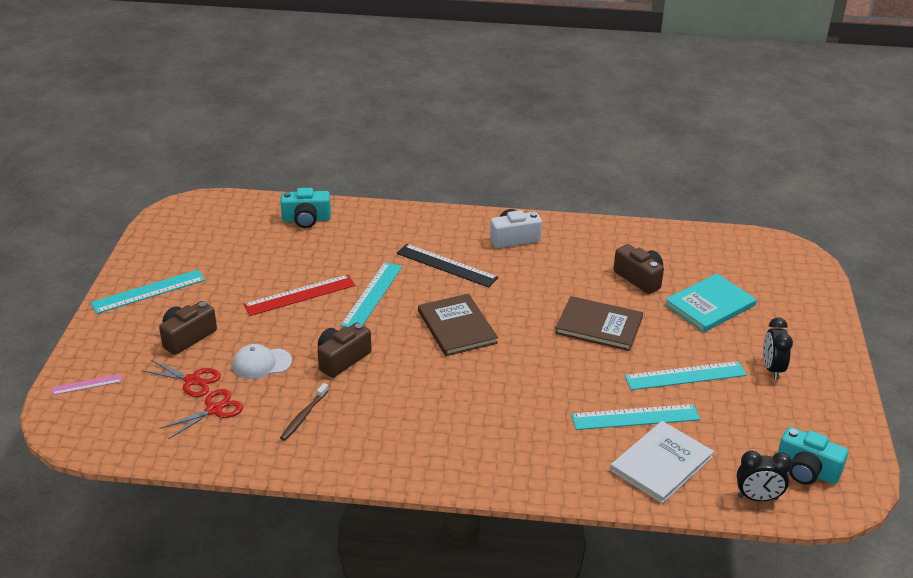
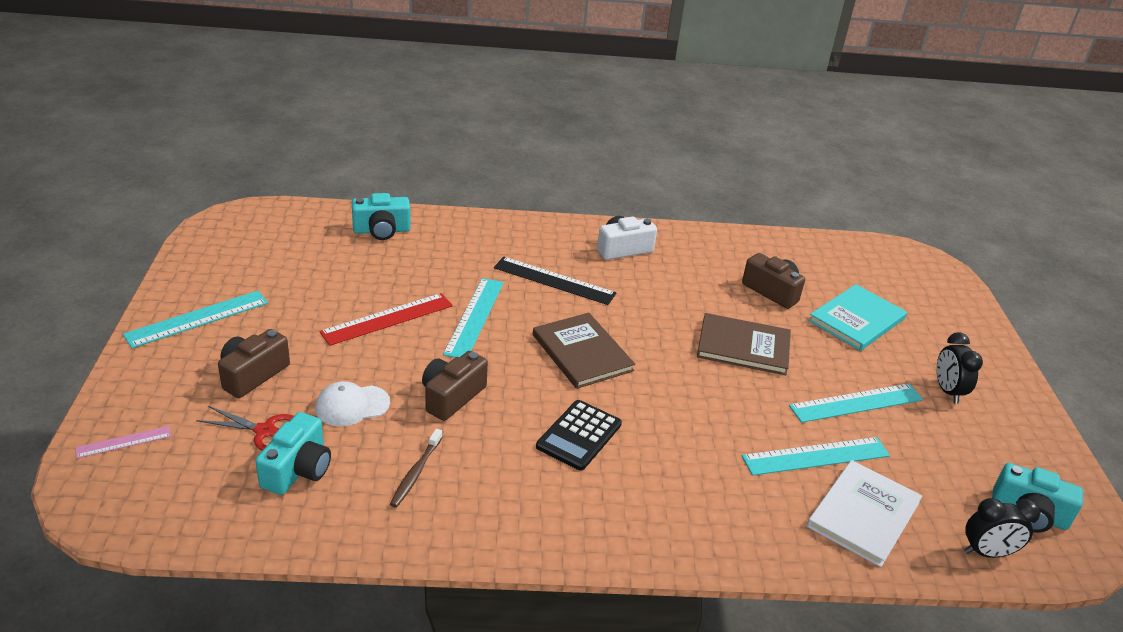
camera: 10 degrees left, 0 degrees up
(214, 410) = (298, 469): red scissors -> turquoise camera
(439, 393) = (579, 435): none -> black calculator

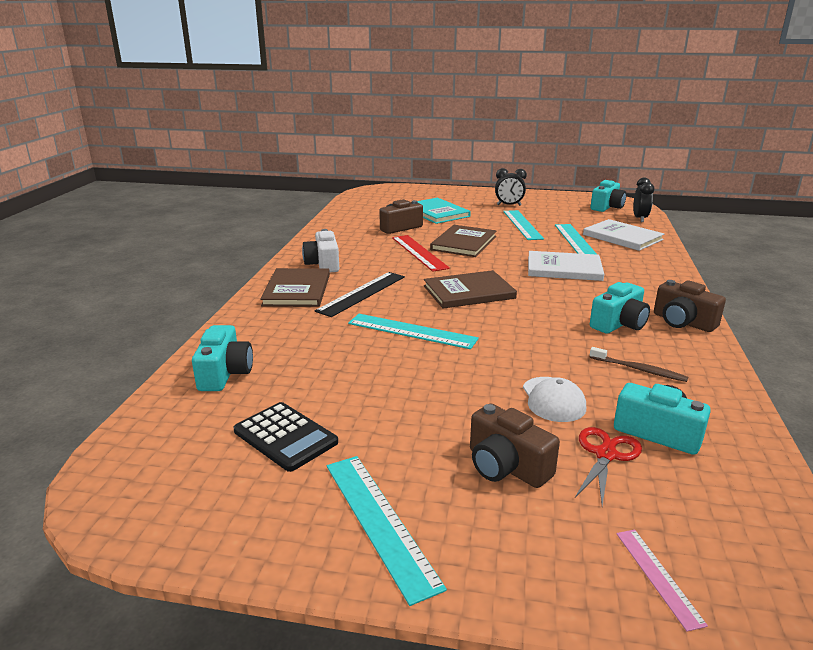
camera: 75 degrees left, 10 degrees down
(387, 319) = (406, 375): red ruler -> red ruler (419, 252)
(452, 397) = (532, 348): brown camera -> brown camera (683, 322)
(527, 470) = (619, 324): none -> turquoise camera
(549, 242) = (297, 290): none -> brown book
(579, 435) = (572, 302): black calculator -> black calculator (285, 437)
(690, 436) = (564, 268): none -> white book

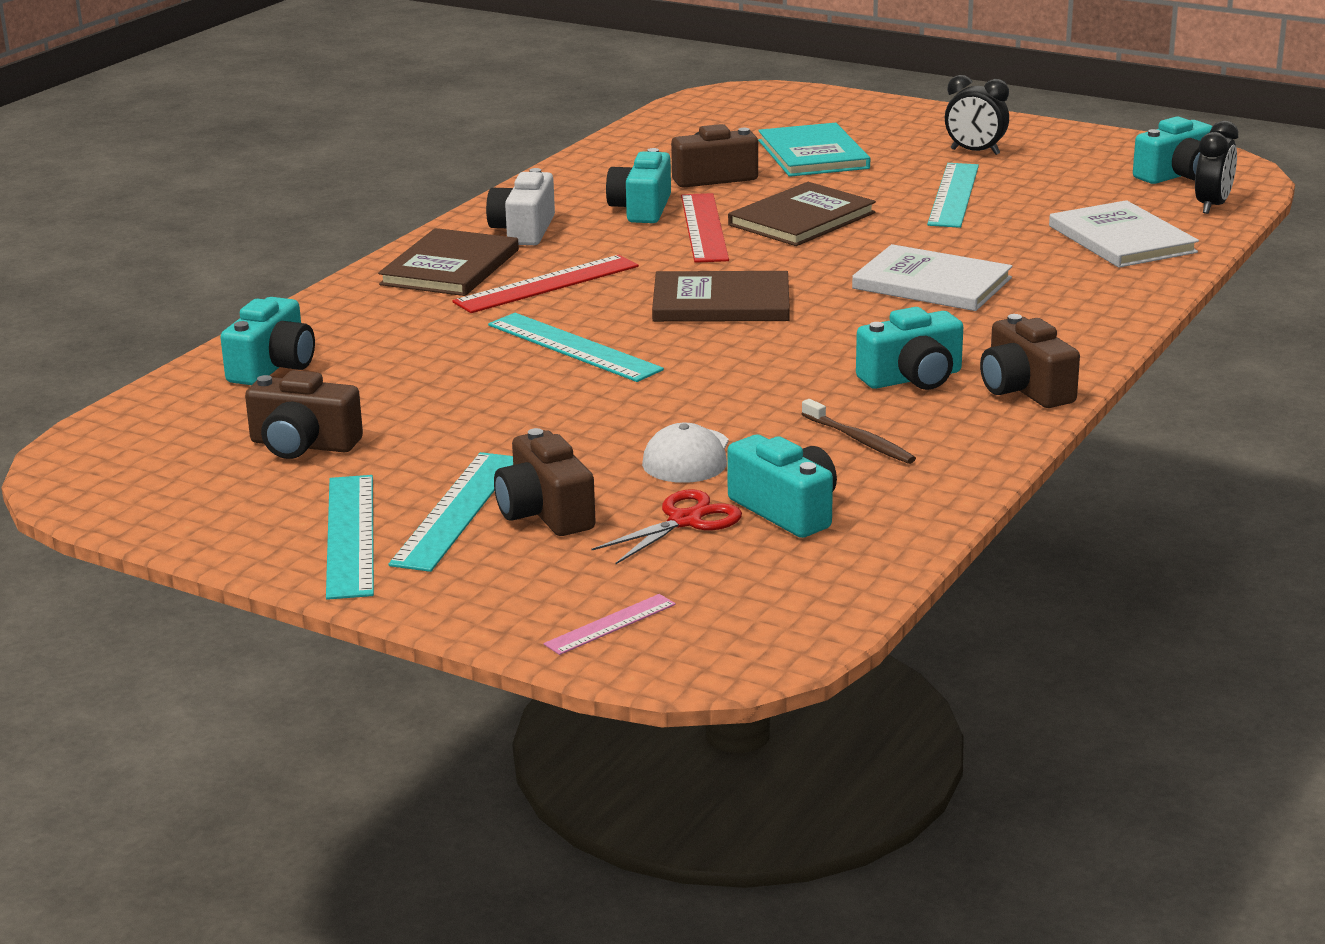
camera: 20 degrees right, 0 degrees up
(285, 437) = (303, 445): black calculator -> brown camera
(362, 293) = (547, 284): black ruler -> red ruler
(377, 246) = (642, 209): none -> turquoise camera
(575, 240) = (1019, 235): turquoise ruler -> turquoise ruler (456, 510)
(658, 576) = (610, 624): pink ruler -> pink ruler turned 45 degrees clockwise

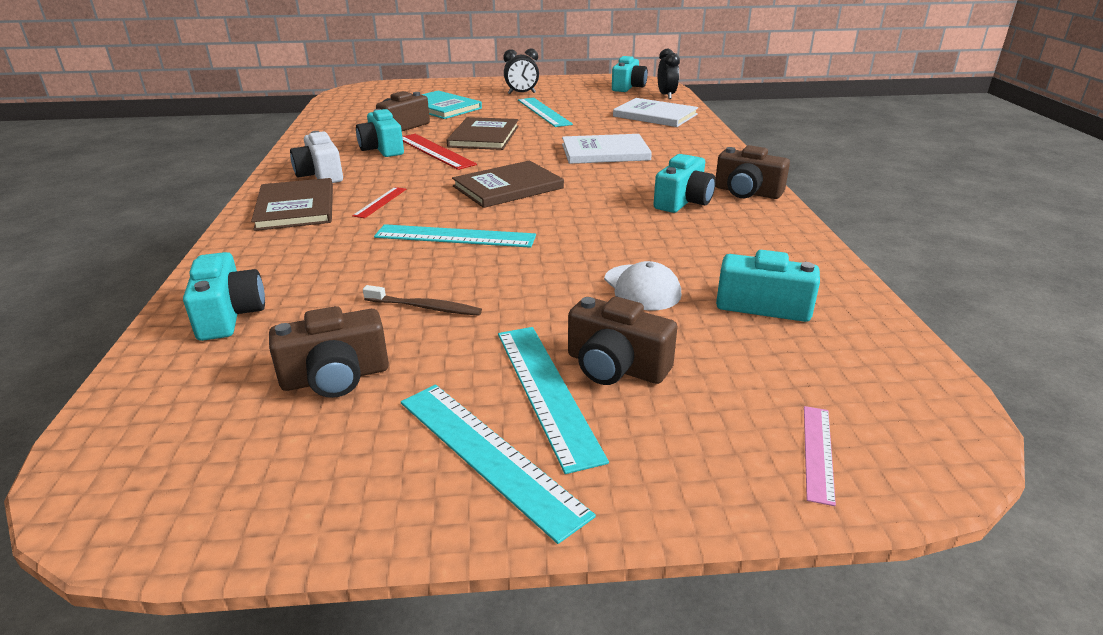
camera: 35 degrees left, 5 degrees up
(547, 284) = (380, 202): red ruler -> red ruler, size x0.54
(685, 521) = (718, 336): red scissors -> none
(859, 440) = (720, 245): brown toothbrush -> brown toothbrush (425, 307)

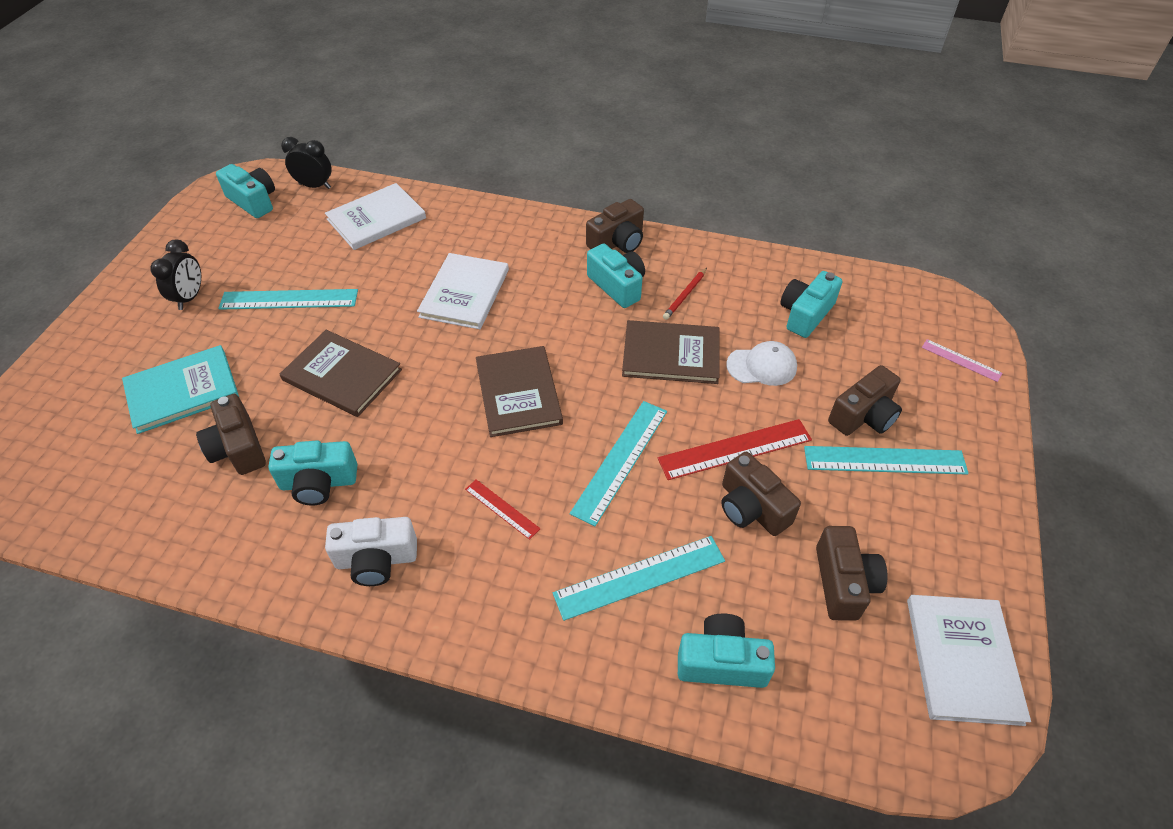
camera: 70 degrees left, 20 degrees up
(225, 488) = (963, 660): none -> white book
(295, 207) = (474, 593): brown book -> brown book (671, 354)
(425, 307) = (751, 508): brown toothbrush -> brown camera
(435, 151) = (364, 431): red ruler -> red ruler (735, 449)
(488, 454) = (945, 507): turquoise ruler -> turquoise ruler (640, 577)
(709, 233) = (685, 295): none -> red pencil

